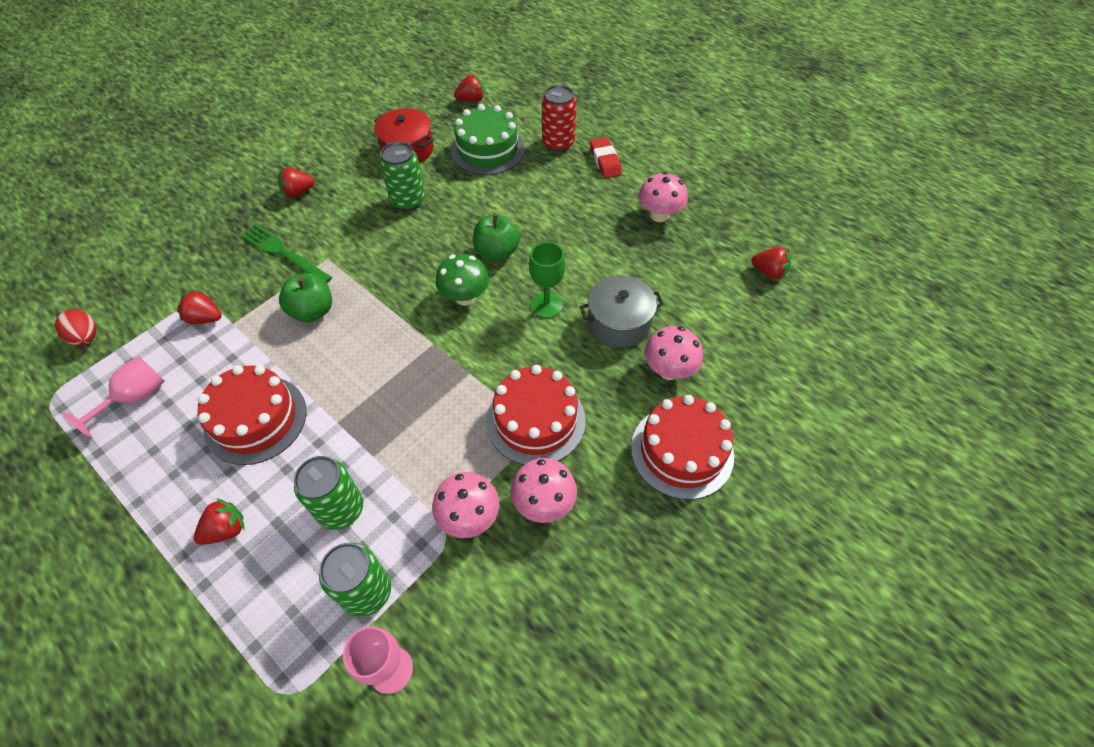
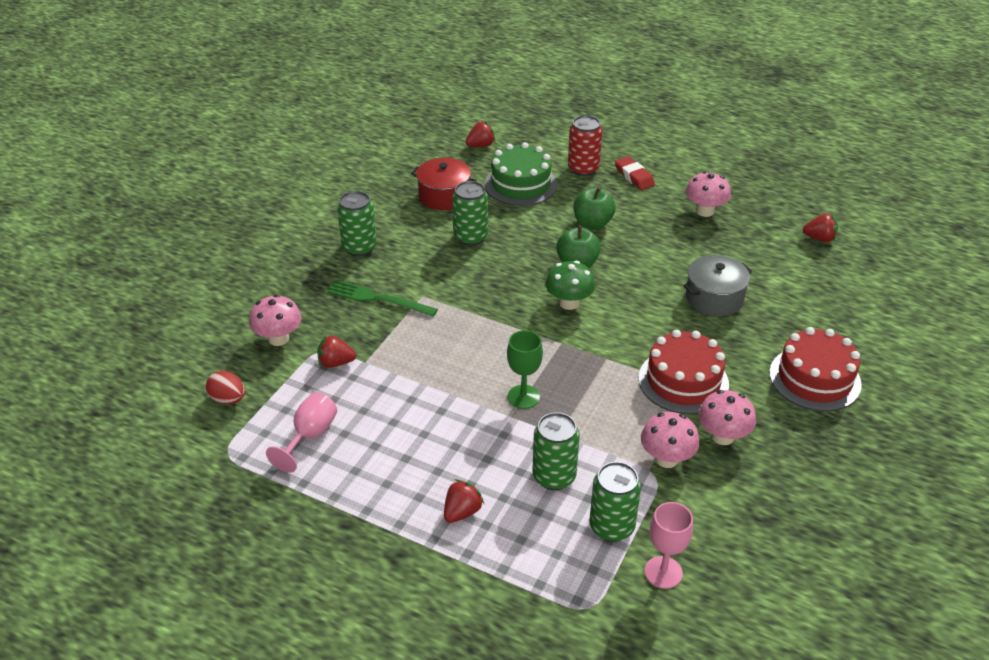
camera: 15 degrees left, 15 degrees down
(256, 419) = (435, 429): red cake -> none
(298, 192) = (359, 248): red strawberry -> green can
(312, 311) = (435, 339): green apple -> green apple (592, 223)
(547, 305) = (645, 296): green goblet -> green goblet (523, 397)
(669, 370) = (774, 324): pink mushroom -> pink mushroom (278, 339)

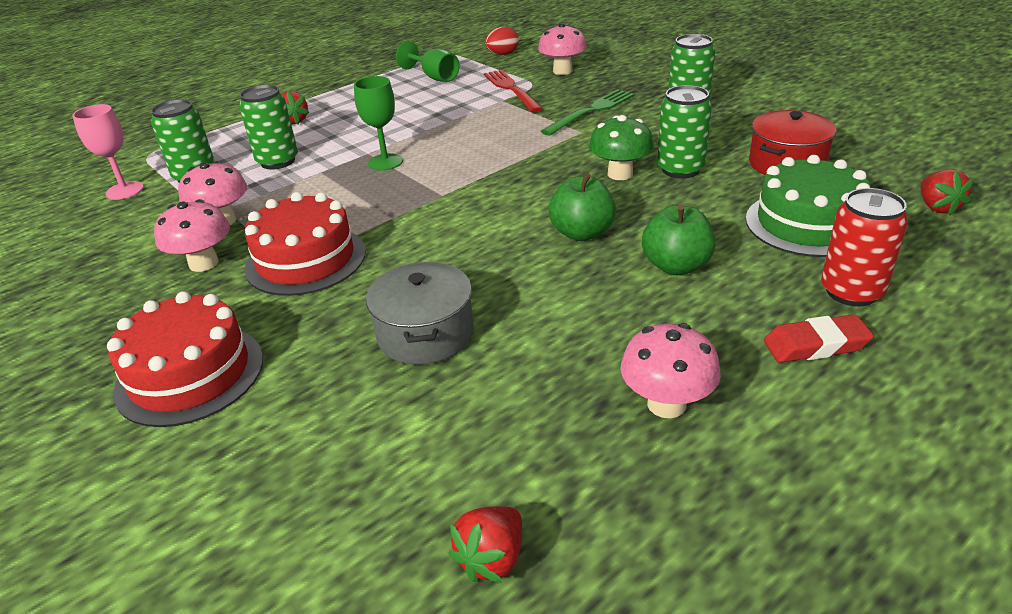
camera: 115 degrees right, 5 degrees down
(310, 435) = (434, 77): pink goblet -> green goblet
(336, 363) = (511, 89): red strawberry -> red fork
(569, 303) = (506, 212): green mushroom -> green mushroom (620, 174)

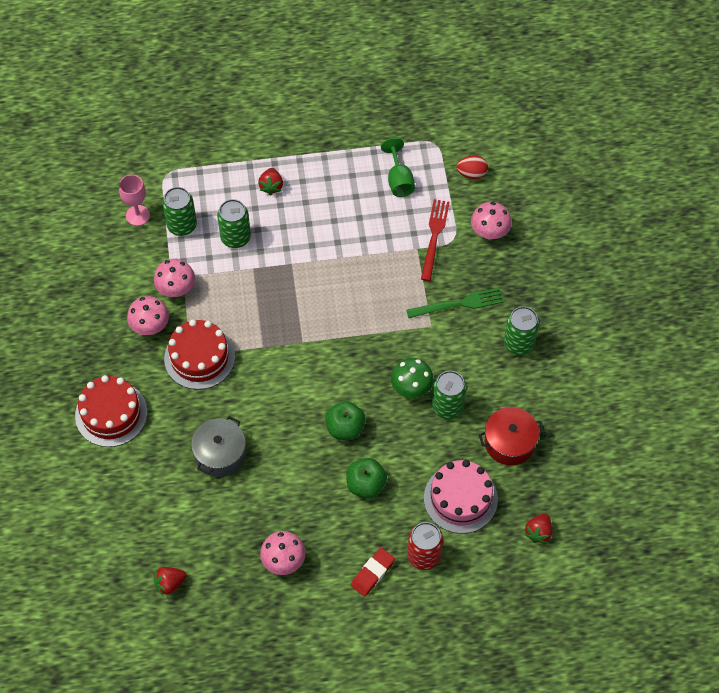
camera: 30 degrees right, 25 degrees up
(385, 162) = (294, 282): green goblet -> none
(807, 223) = (460, 498): green cake -> pink cake
(815, 345) = (372, 573): red eraser -> red eraser turned 75 degrees counterclockwise

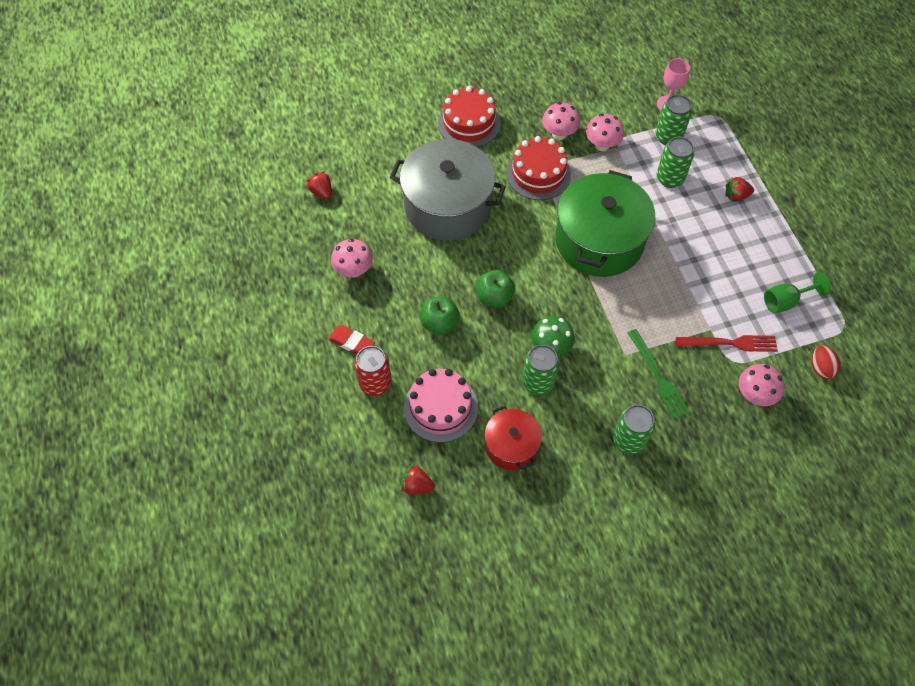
camera: 80 degrees right, 0 degrees up
(220, 454) = (447, 206): grey pot -> grey pot, size x1.89
(297, 319) = (599, 240): none -> green pot

